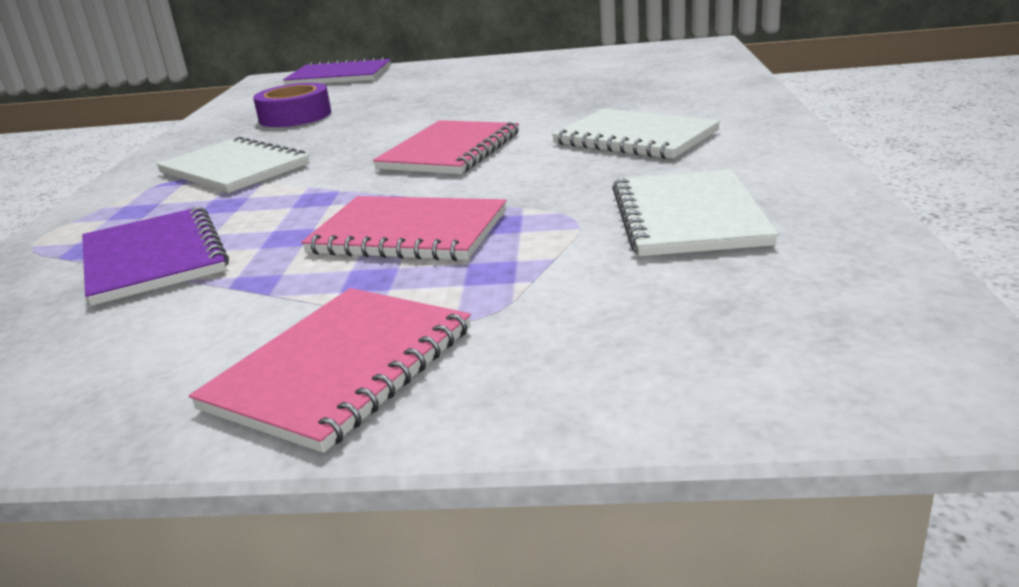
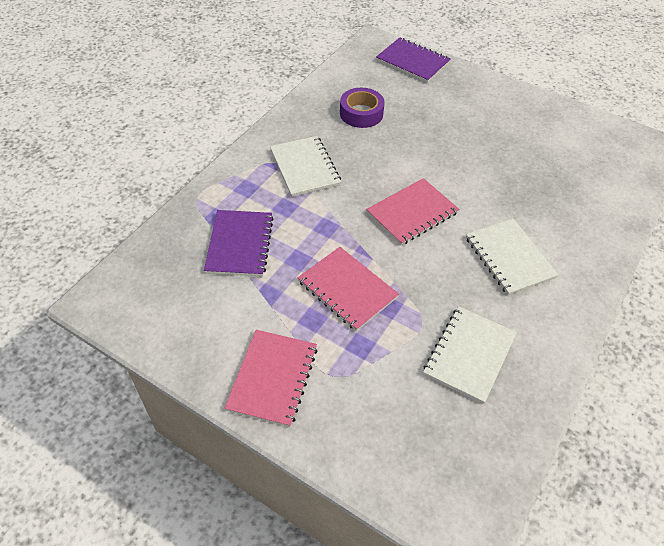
camera: 25 degrees right, 25 degrees up
(341, 368) = (273, 378): pink notebook -> pink notebook turned 45 degrees counterclockwise

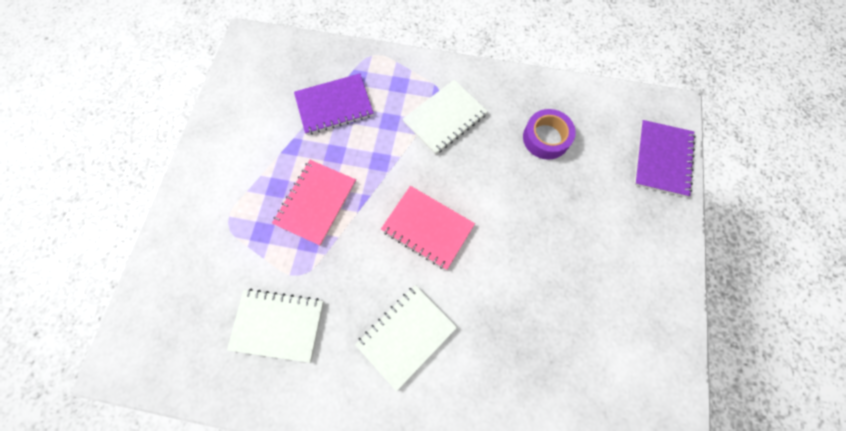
camera: 70 degrees right, 20 degrees up
(273, 378) = (214, 180): pink notebook -> none

